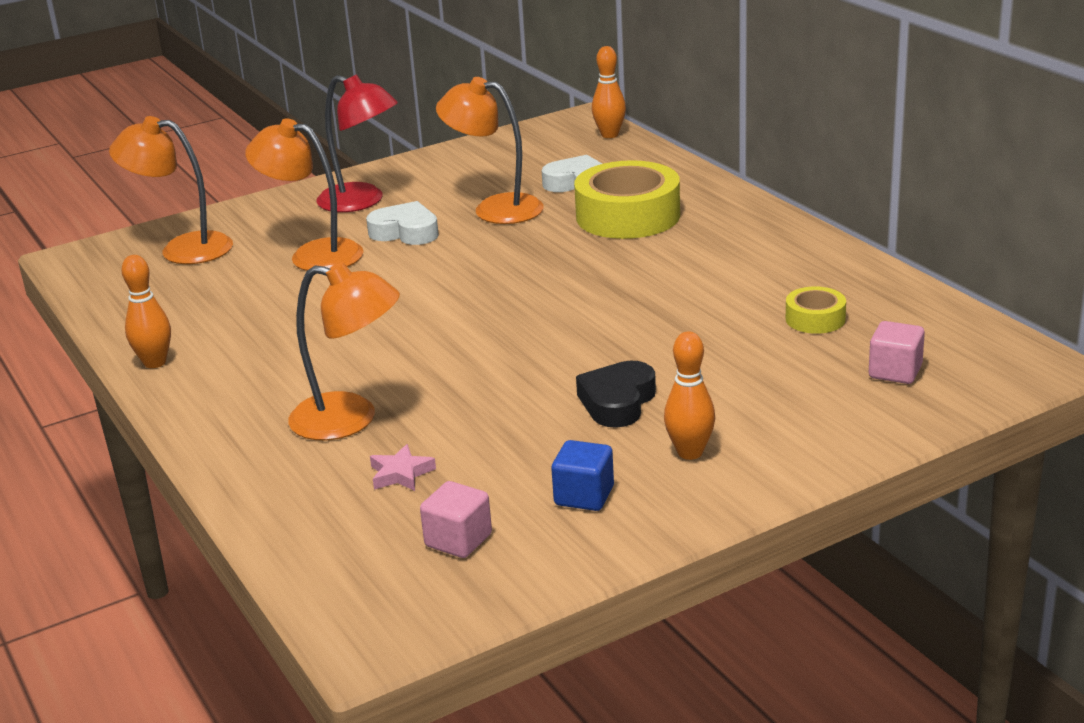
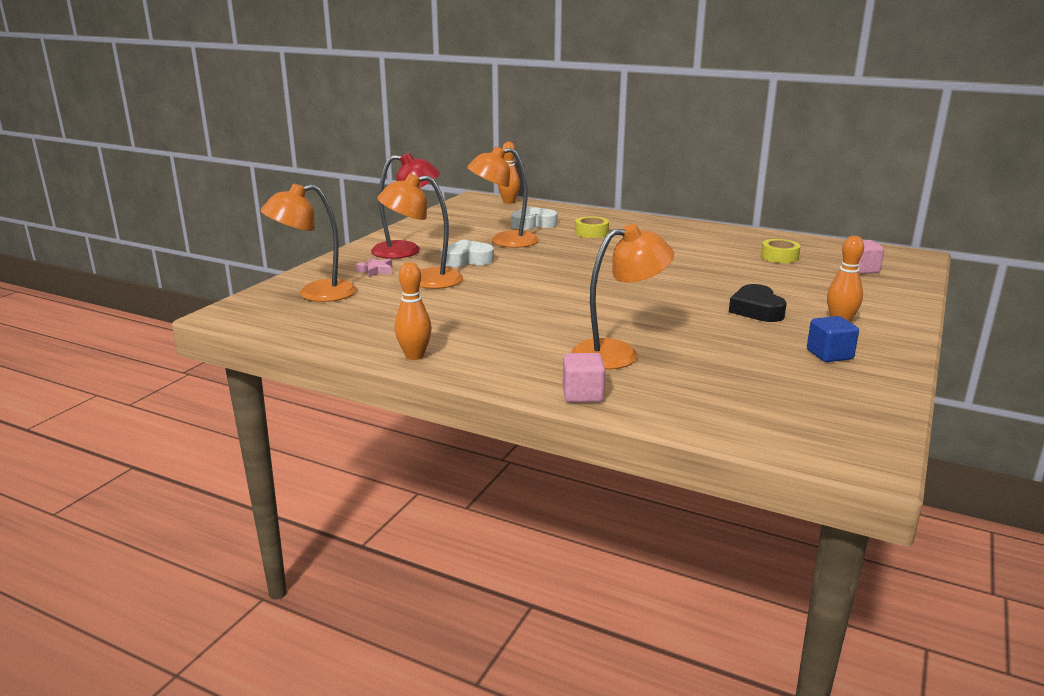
camera: 35 degrees left, 5 degrees down
(401, 474) = (706, 371): pink star -> pink star (375, 270)
(458, 540) = (808, 394): pink cube -> pink cube (582, 394)
(628, 216) = (591, 233): yellow tape -> yellow tape, size x0.49

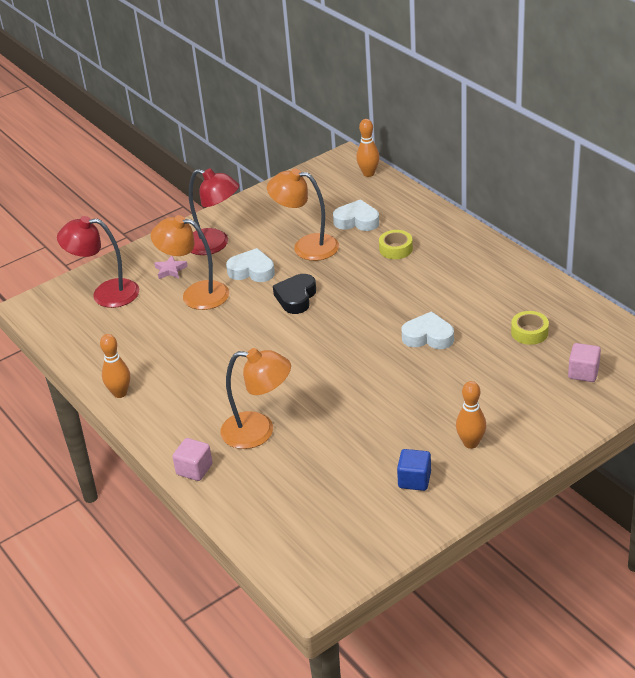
camera: 30 degrees right, 15 degrees up
(315, 294) = (106, 294): orange lamp -> red lamp
(696, 271) = (428, 336): none -> white heart
(756, 310) = (420, 407): black heart -> black heart (296, 298)

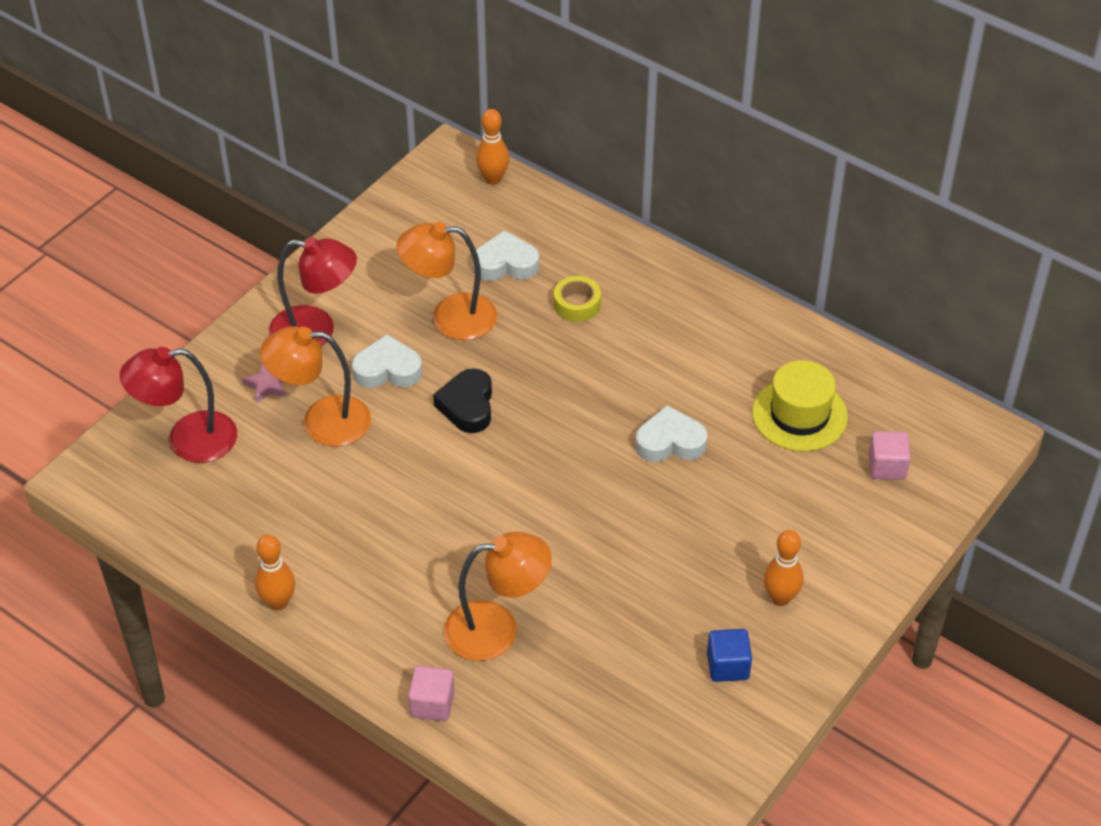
camera: 20 degrees left, 10 degrees up
(529, 332) = (799, 415): yellow tape -> yellow hat

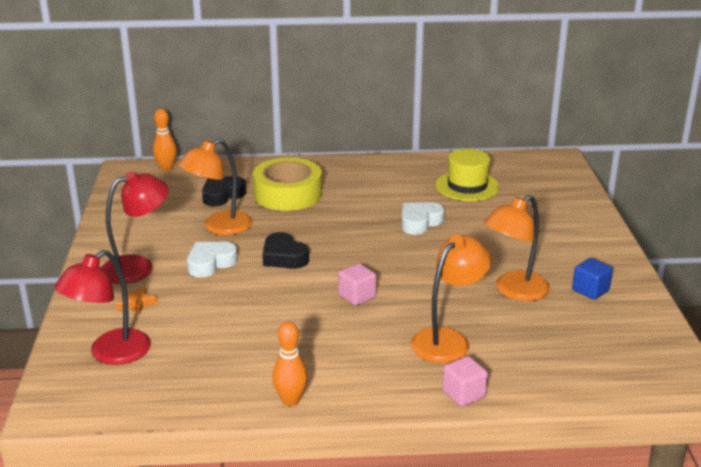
camera: 40 degrees left, 20 degrees down
(267, 385) = (136, 303): pink star -> orange star
(322, 421) = (198, 303): orange lamp -> orange lamp (514, 291)
(506, 264) = (222, 195): white heart -> black heart
(577, 304) = (288, 194): yellow tape -> yellow tape, size x2.04
(780, 598) = (570, 252): orange bowling pin -> none
(887, 466) = (536, 186): pink cube -> pink cube (357, 296)

